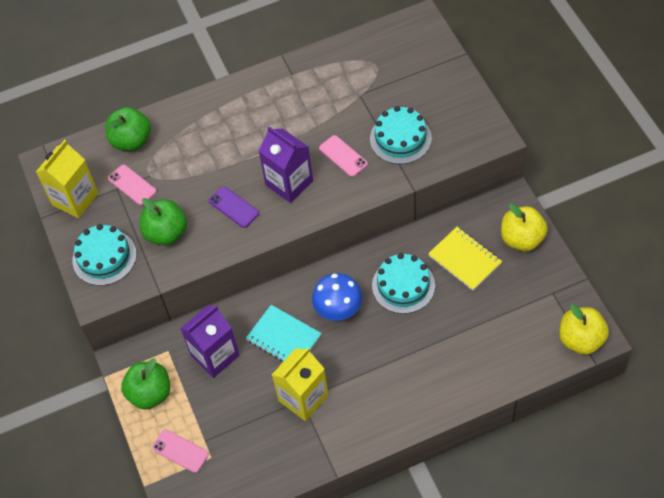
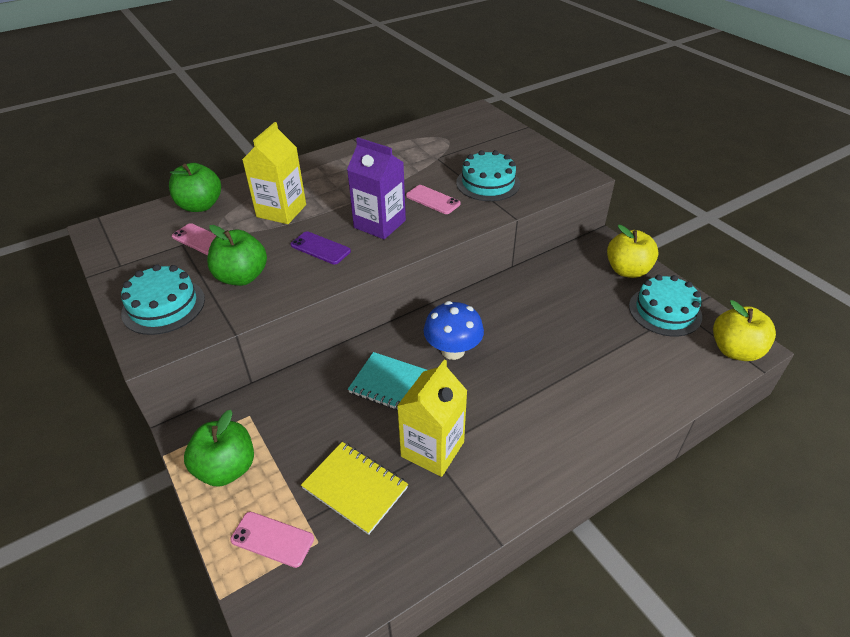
camera: 15 degrees left, 15 degrees down
(75, 199) = (131, 257): yellow carton -> yellow carton (281, 211)
(215, 355) = (311, 414): purple carton -> none
(403, 285) = (519, 321): turquoise cake -> turquoise cake (665, 311)
(465, 259) = (576, 292): yellow notebook -> yellow notebook (355, 488)

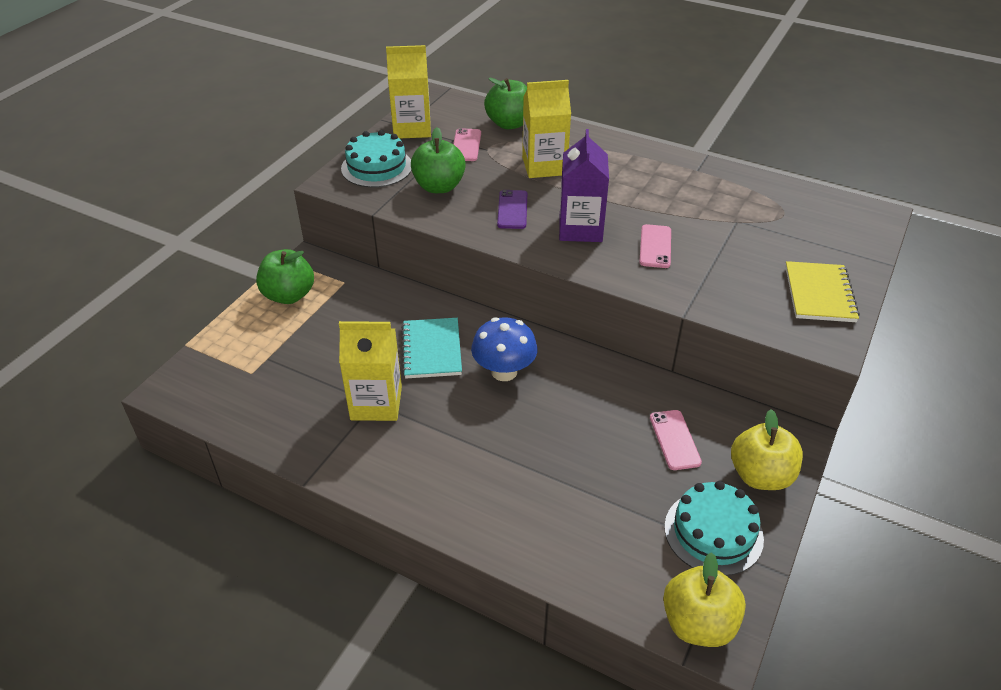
camera: 60 degrees right, 0 degrees up
(131, 262) = (412, 128): none -> yellow carton
(272, 539) = (242, 348): pink phone -> pink phone (675, 440)
(355, 488) = (310, 372): yellow notebook -> yellow notebook (819, 294)
(488, 183) = (728, 273): turquoise cake -> none

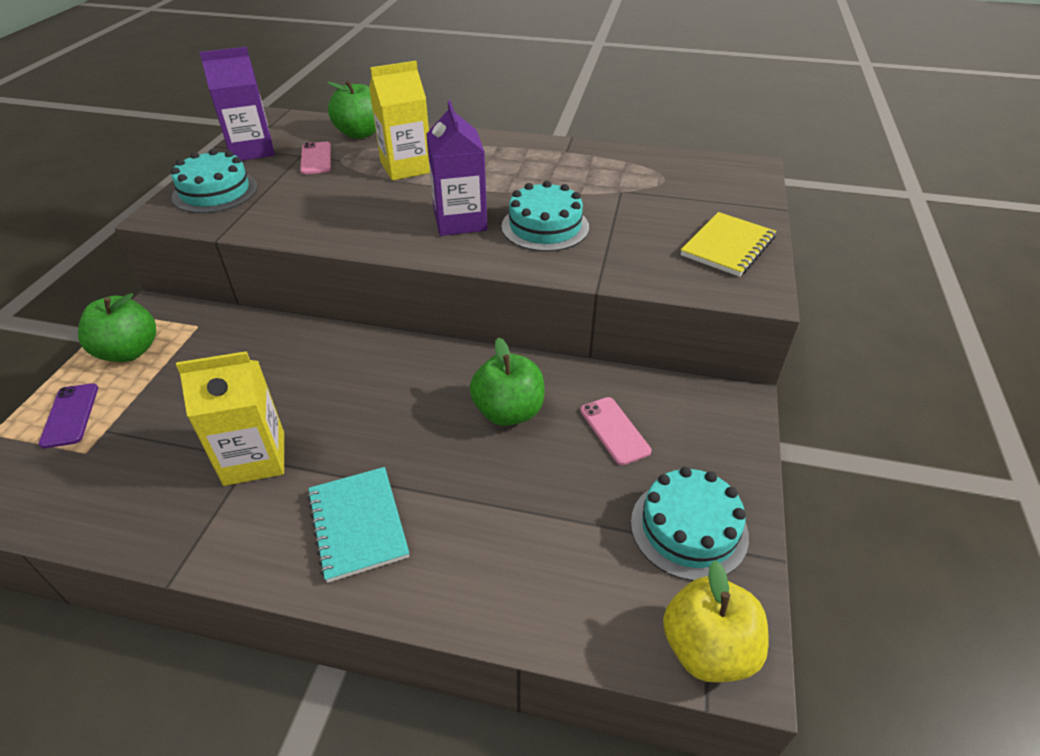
camera: 15 degrees left, 0 degrees up
(412, 128) = (252, 150): yellow carton -> purple carton
(431, 350) = (314, 383): turquoise notebook -> turquoise notebook (357, 525)
(439, 187) = (291, 201): green apple -> green apple (508, 412)
(504, 371) = (405, 391): blue mushroom -> none
(512, 210) = (380, 213): purple phone -> purple phone (70, 415)
(655, 246) = (545, 227): pink phone -> turquoise cake
(760, 475) = (717, 451): yellow apple -> none
(819, 294) = (728, 247): yellow notebook -> yellow notebook turned 45 degrees clockwise

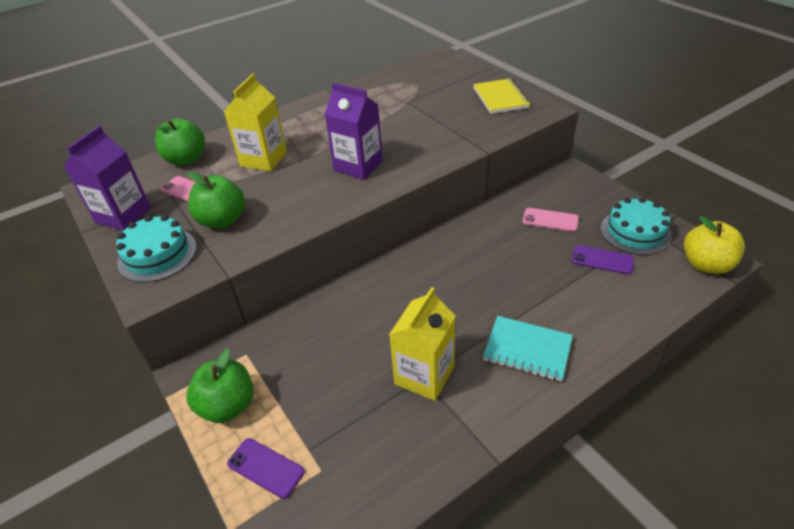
camera: 45 degrees left, 0 degrees up
(508, 412) = (497, 249): green apple -> green apple (222, 220)
(545, 227) = (407, 140): turquoise cake -> none
(590, 519) = (602, 260): none -> purple phone

